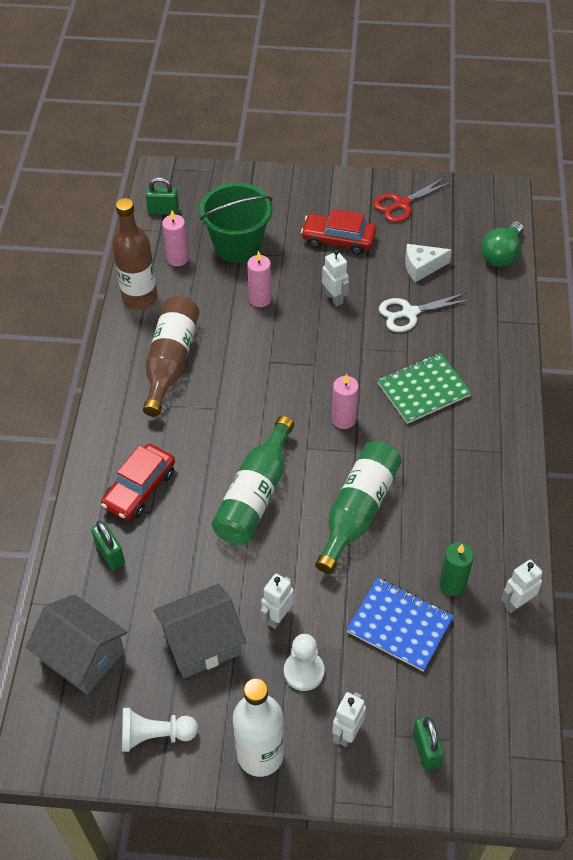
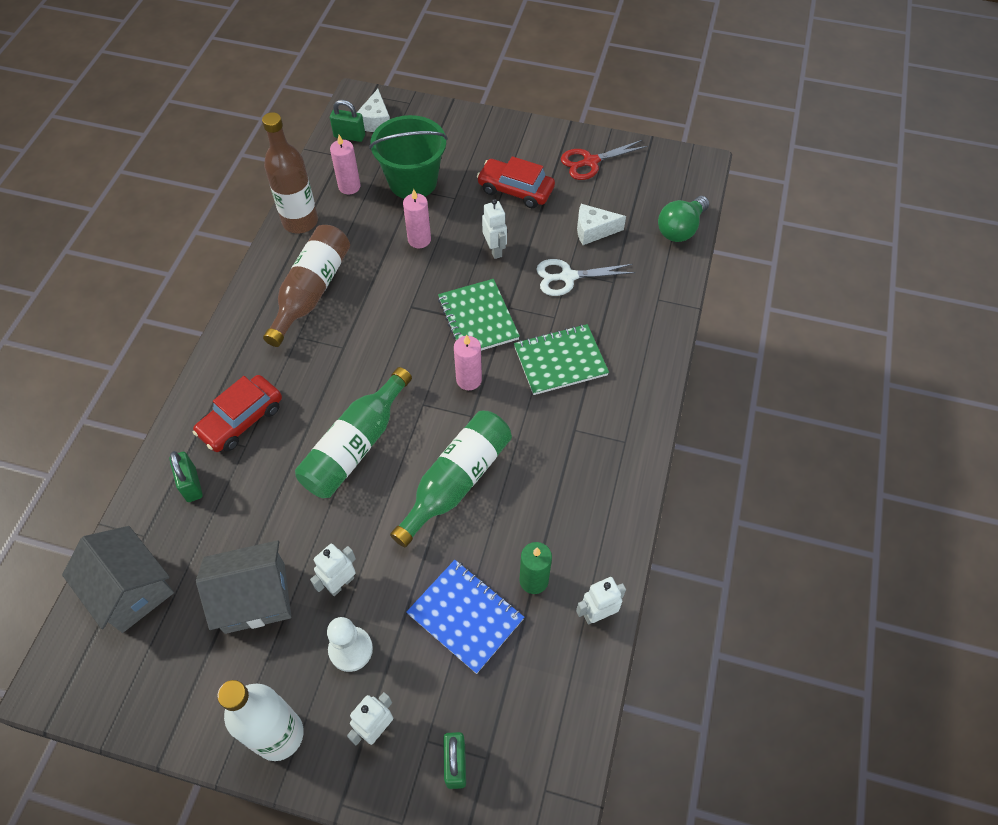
camera: 10 degrees right, 5 degrees up
(155, 735) = (177, 691): white pawn -> none
(185, 193) = (376, 121): none -> white cheese
(336, 363) = (478, 319): none -> green notebook

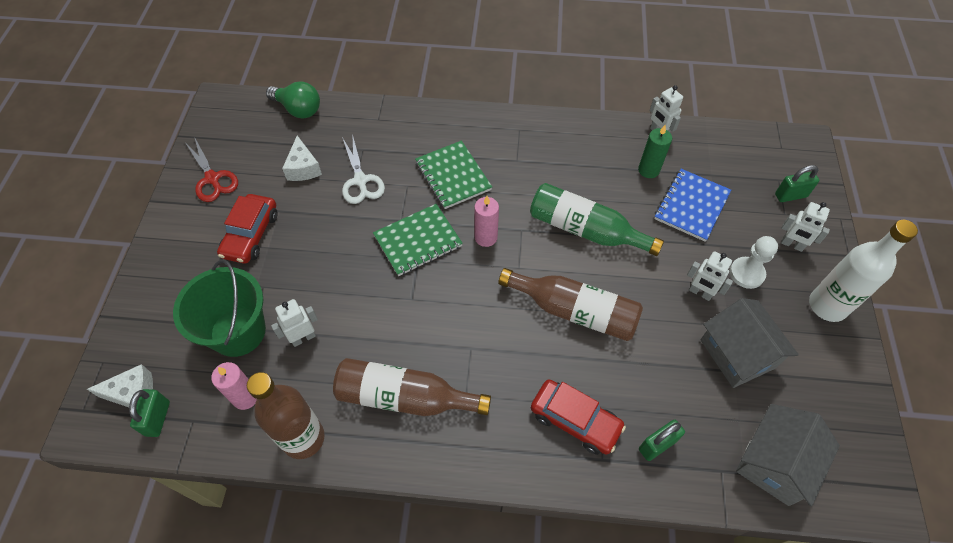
camera: 100 degrees left, 0 degrees up
(356, 445) = (574, 311): green bottle -> brown bottle
(419, 240) = (324, 308): pink candle -> none
(495, 250) = (333, 240): white robot -> white robot (303, 338)

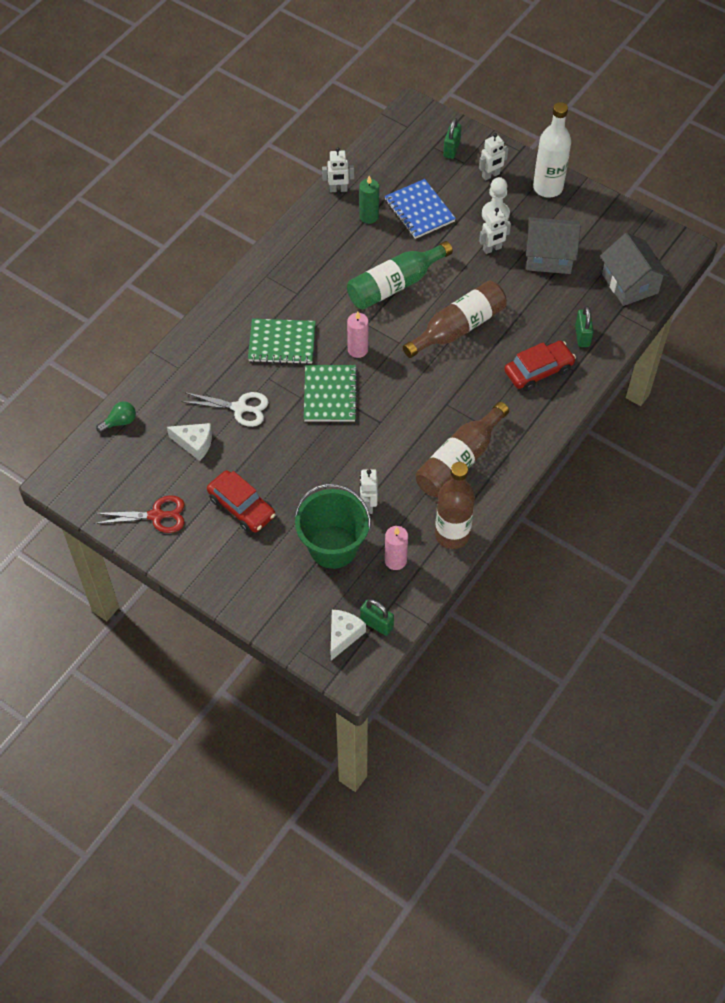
camera: 60 degrees left, 0 degrees up
(298, 109) = (120, 422): green light bulb -> green light bulb, size x0.64

